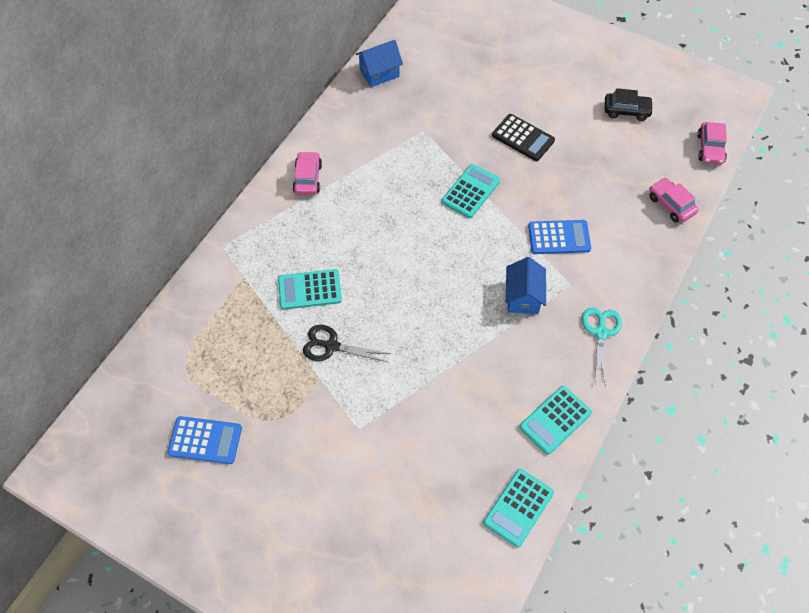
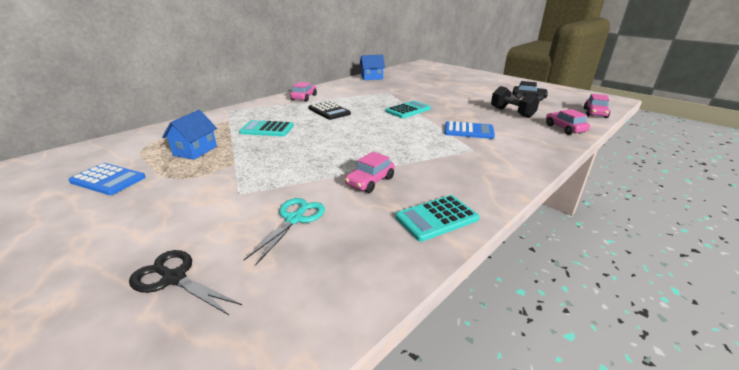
camera: 15 degrees right, 30 degrees down
(331, 346) = (259, 151): black scissors -> black scissors (174, 278)
(478, 376) = (370, 181): none -> pink car
(518, 507) = (365, 279): turquoise calculator -> none
(523, 138) = (452, 99): black calculator -> black calculator (329, 111)
(523, 297) = (429, 150): blue house -> blue house (195, 151)
(601, 333) = (497, 174): turquoise scissors -> turquoise scissors (294, 219)
(606, 169) = (512, 112): none -> black dumbbell

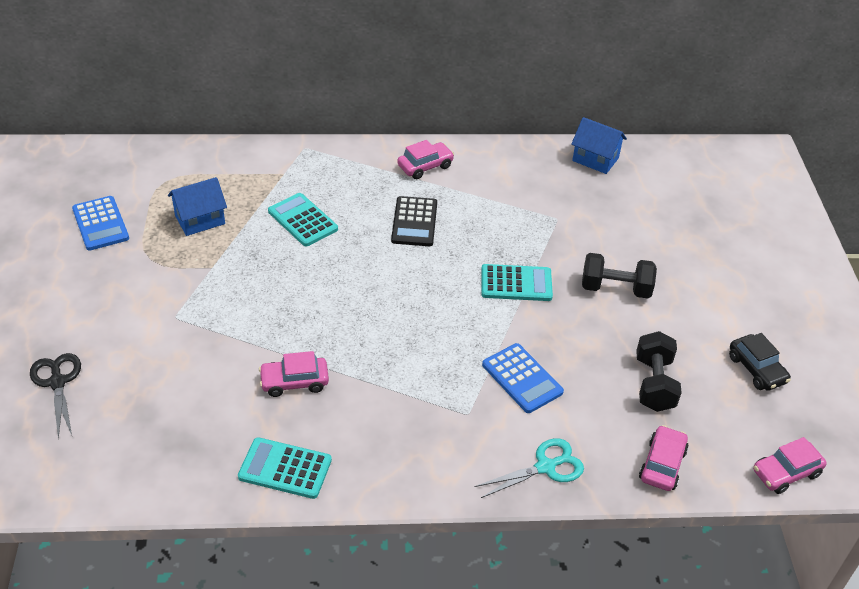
camera: 40 degrees right, 15 degrees up
(294, 219) = (181, 382): turquoise scissors -> turquoise scissors (545, 467)
(445, 99) = (615, 289): none -> black dumbbell

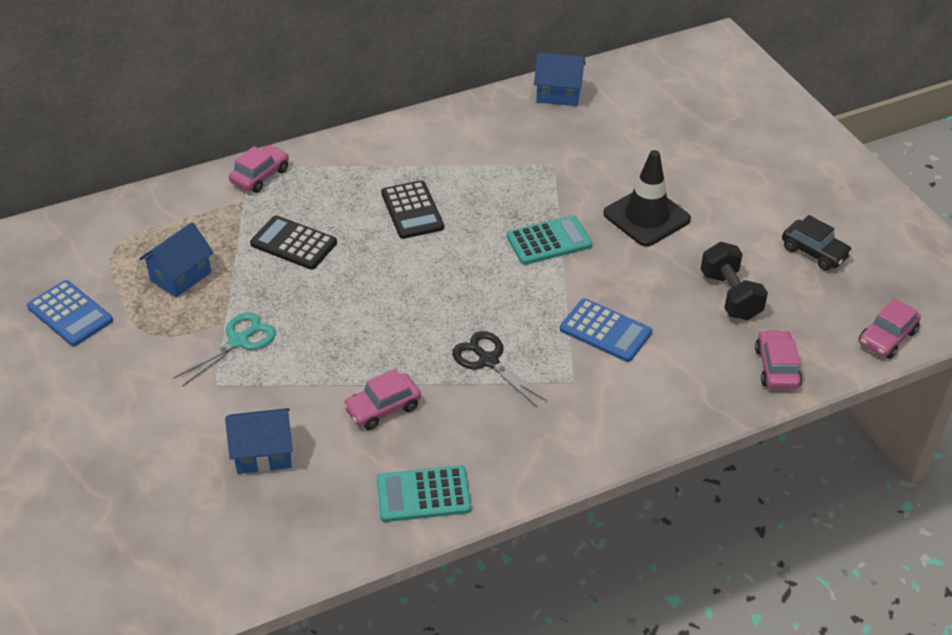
camera: 20 degrees left, 0 degrees up
(57, 382) = (128, 492): black scissors -> black scissors (488, 360)
(178, 387) = (263, 454): none -> blue house
(303, 220) = (293, 243): turquoise calculator -> black calculator
(425, 166) = (390, 150): pink car -> pink car (260, 176)
(545, 467) = (673, 406): turquoise scissors -> turquoise scissors (239, 341)
(615, 289) = (646, 217): black dumbbell -> black traffic cone

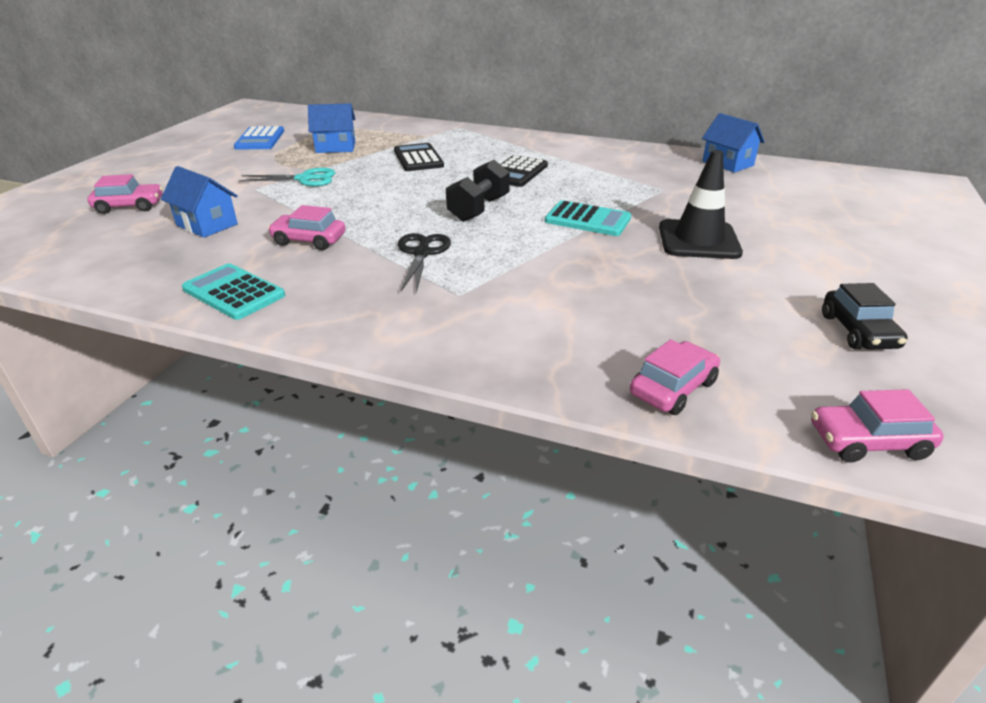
camera: 45 degrees right, 10 degrees down
(260, 176) = (456, 131): pink car -> pink car (130, 206)
(605, 331) = (542, 281): blue calculator -> none
(730, 296) = (703, 316): black dumbbell -> black dumbbell (478, 209)

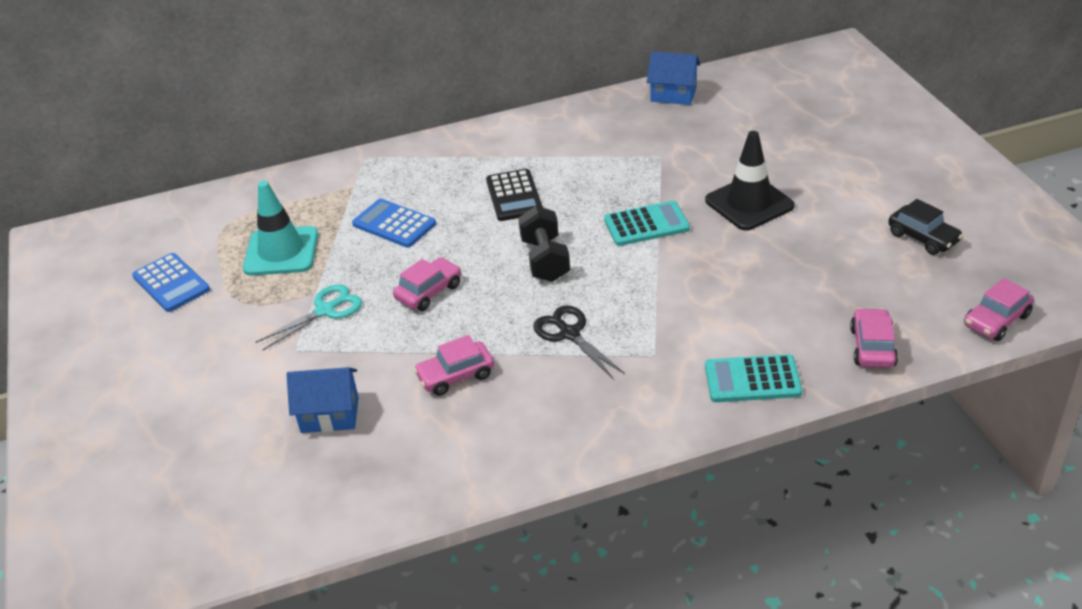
camera: 35 degrees left, 5 degrees up
(130, 206) = (205, 442): pink car -> pink car (429, 292)
(234, 292) = (483, 459): turquoise calculator -> turquoise calculator (752, 379)
(335, 147) = (281, 252): blue house -> turquoise traffic cone
(418, 158) = (394, 224): black calculator -> blue calculator

